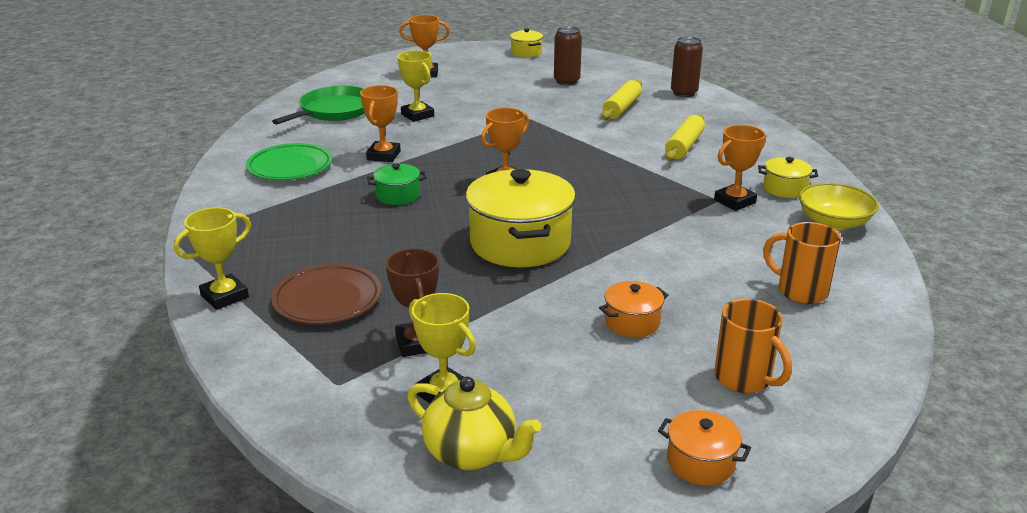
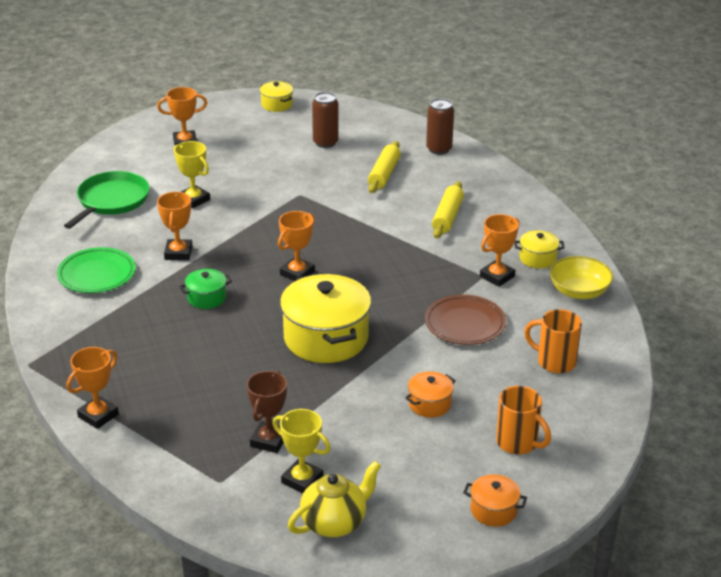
camera: 10 degrees left, 5 degrees up
(224, 296) = (98, 415): yellow trophy -> orange trophy
(327, 300) = (184, 410): brown plate -> brown plate (465, 324)
(417, 343) = (269, 440): brown trophy -> brown trophy turned 45 degrees clockwise
(471, 453) = (334, 523): yellow teapot -> yellow teapot turned 60 degrees counterclockwise

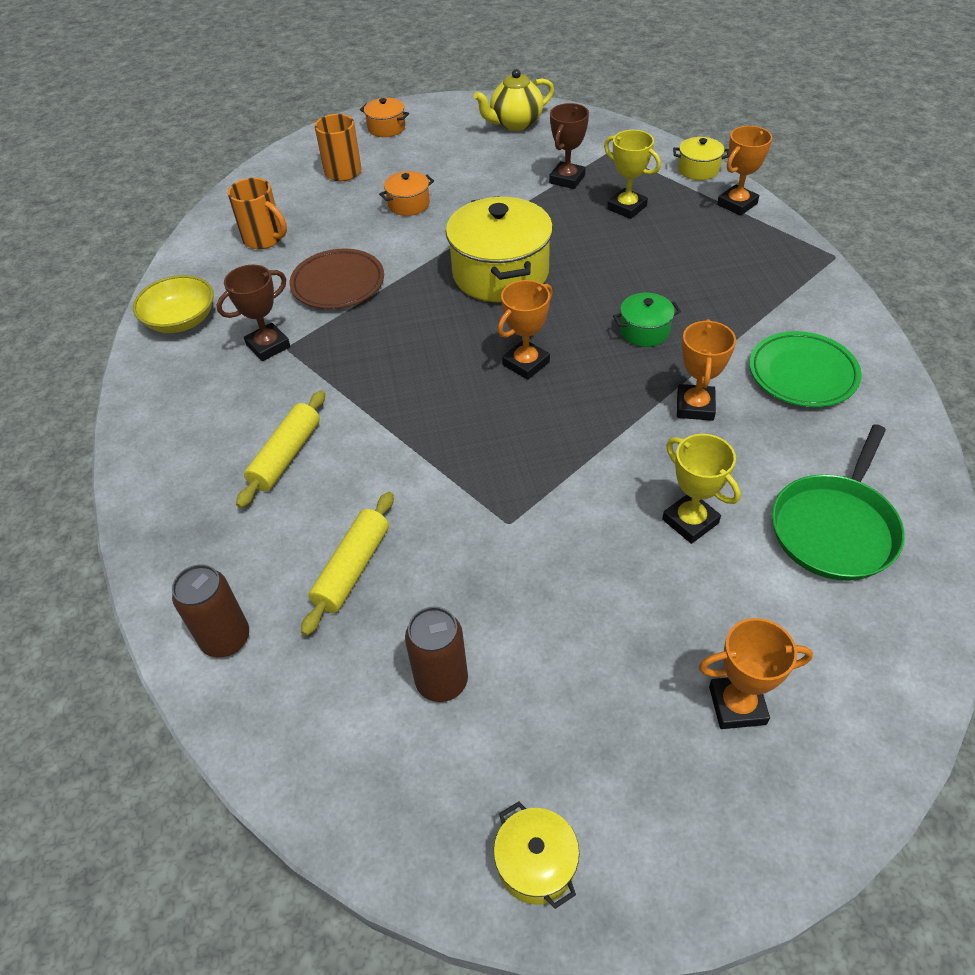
camera: 170 degrees left, 15 degrees up
(302, 480) = (539, 150): yellow trophy -> yellow trophy (627, 207)
(497, 276) = (268, 346): orange trophy -> brown trophy
(537, 258) = (200, 372): yellow pot -> yellow pot (698, 169)

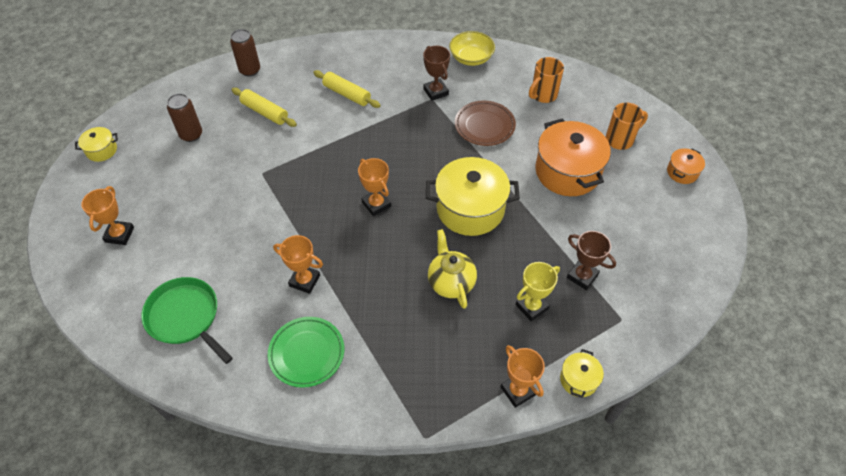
camera: 100 degrees right, 5 degrees up
(409, 204) = (567, 172): orange pot -> orange pot, size x2.10
(515, 123) = (679, 260): yellow teapot -> yellow teapot (451, 282)
(644, 331) = (383, 275): green pot -> none
(690, 521) = (224, 250): yellow trophy -> none

